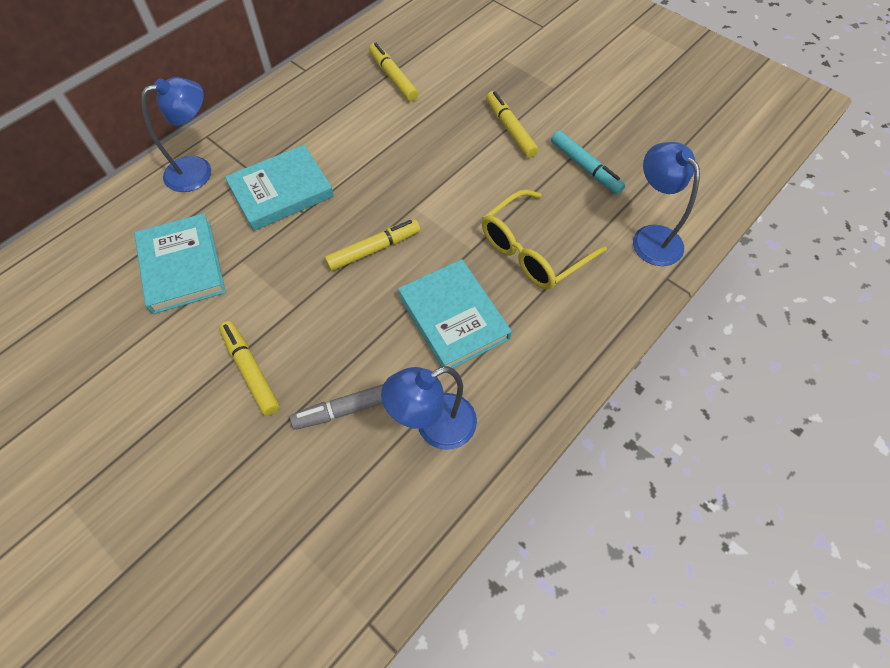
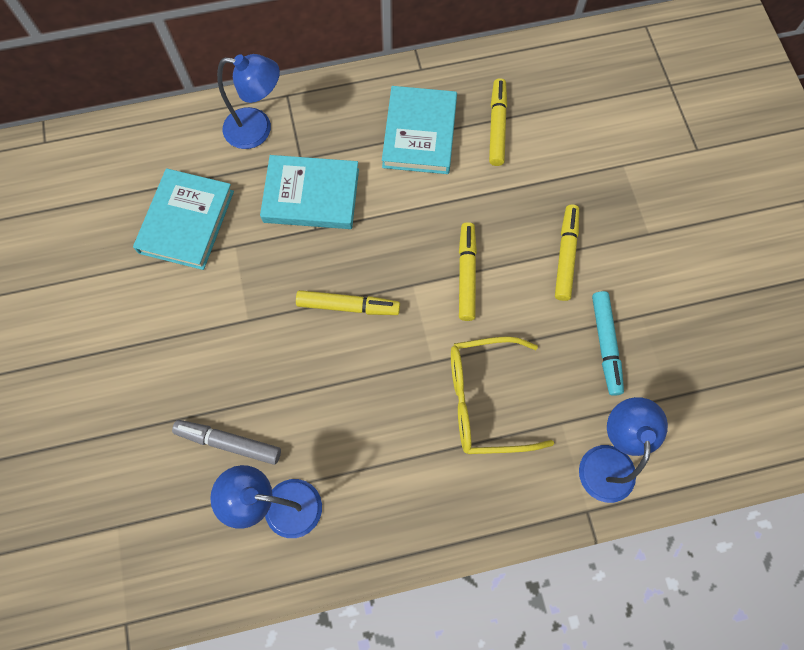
camera: 35 degrees right, 10 degrees up
(251, 371) = (177, 356): yellow marker -> yellow marker (466, 274)
(453, 317) = (367, 418): turquoise book -> turquoise book (419, 133)

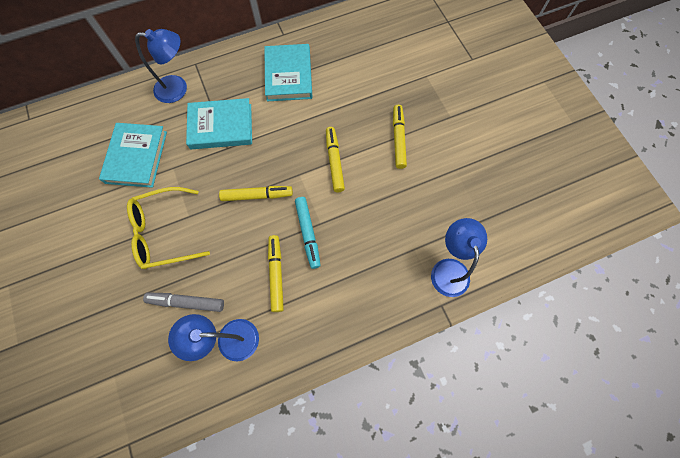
camera: 10 degrees left, 0 degrees up
(484, 400) = (360, 243): yellow glasses -> yellow glasses (163, 233)
(497, 126) = (339, 63): yellow marker -> yellow marker (276, 274)
(605, 344) = (434, 193): turquoise marker -> turquoise marker (308, 233)

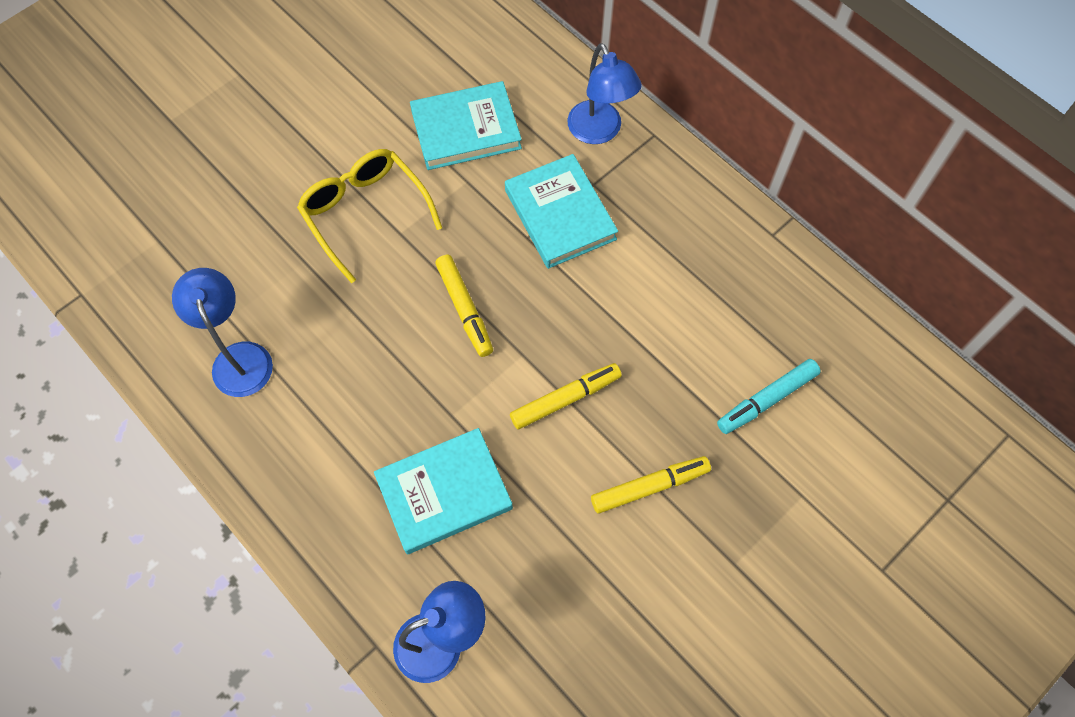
camera: 70 degrees right, 5 degrees down
(186, 302) = (275, 283): grey marker -> none
(276, 274) = (350, 382): yellow marker -> none
(288, 75) = (695, 273): turquoise book -> turquoise book (444, 493)
(308, 233) = (428, 403): turquoise marker -> turquoise marker (766, 400)

